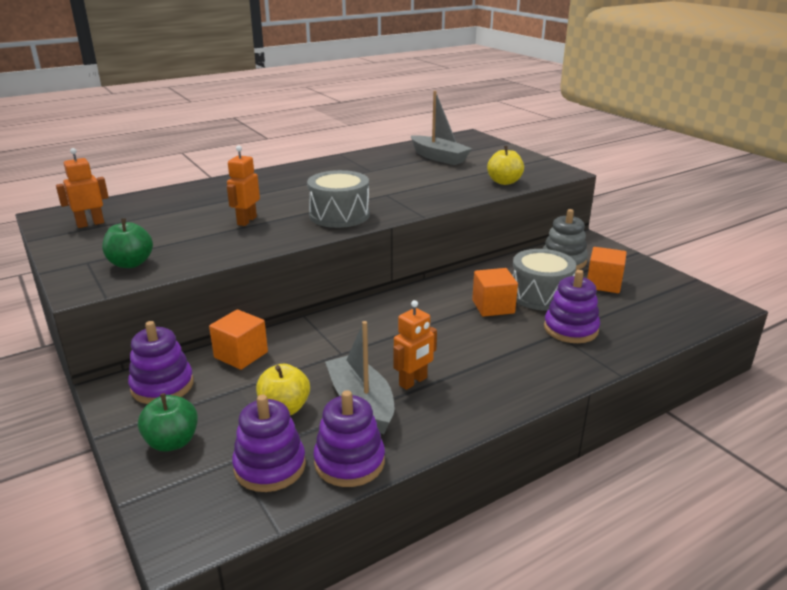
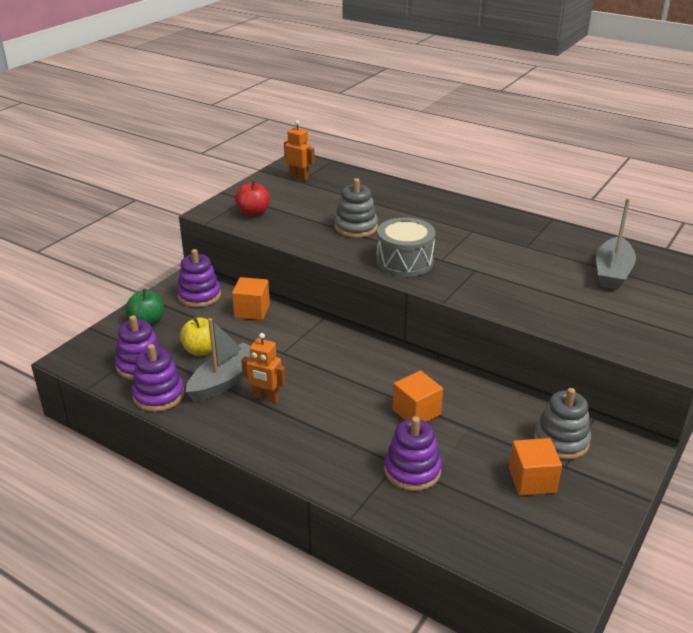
camera: 65 degrees right, 5 degrees up
(131, 263) = (253, 213): green apple -> red apple
(246, 221) = (356, 227): orange robot -> grey stacking toy
(504, 182) = (586, 327): yellow apple -> none
(540, 295) = (465, 438): grey drum -> none

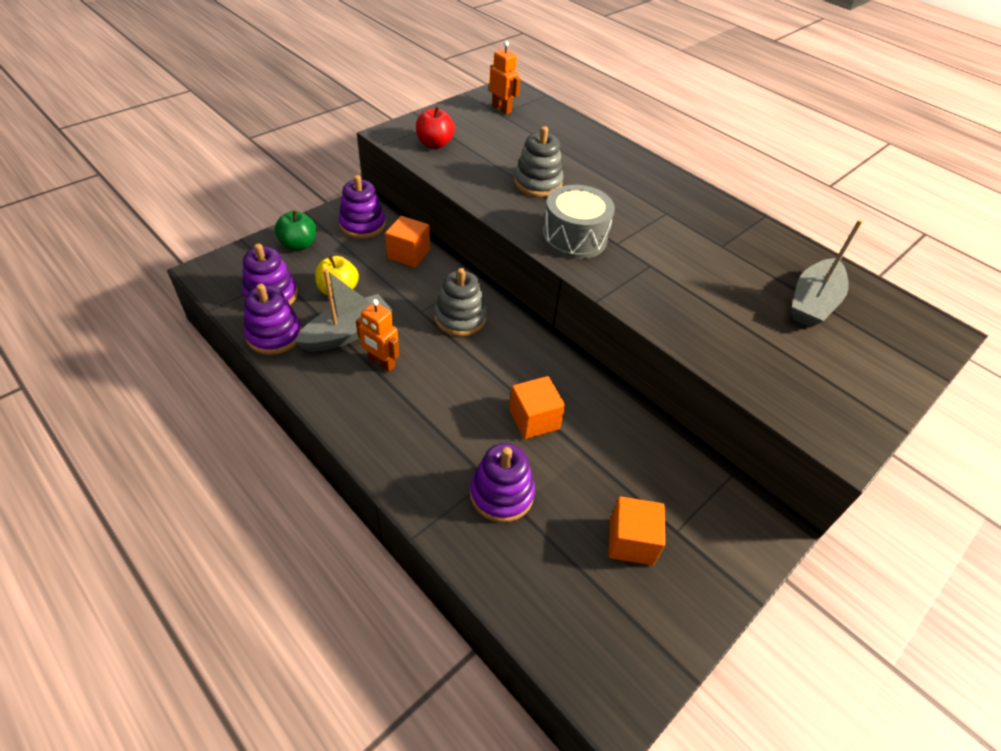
camera: 10 degrees right, 15 degrees up
(561, 441) = (683, 496): grey stacking toy -> grey stacking toy (460, 318)

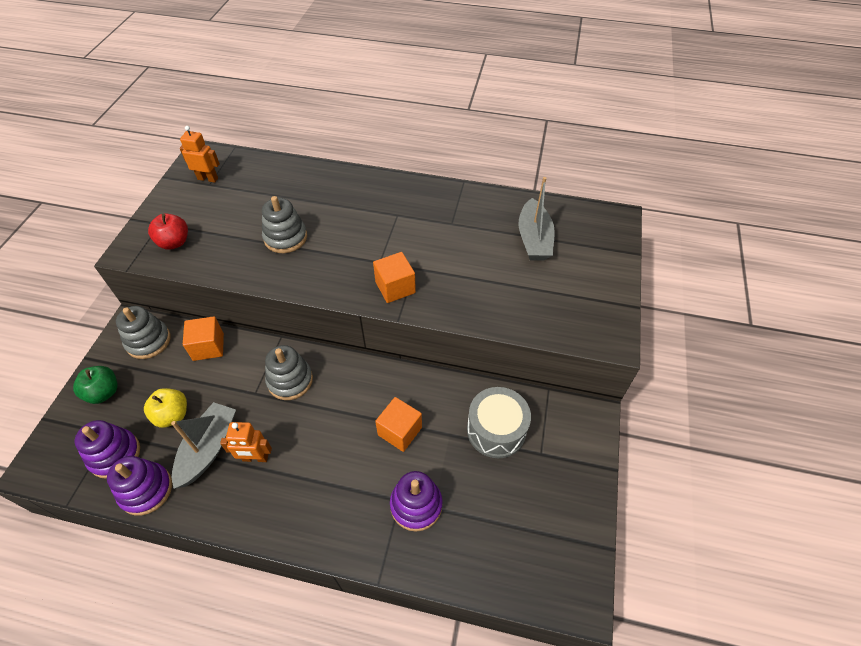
camera: 30 degrees left, 5 degrees up
(362, 225) = (148, 341): purple stacking toy -> grey stacking toy
(574, 238) = (346, 274): grey drum -> grey drum (496, 430)
(631, 541) = (519, 480): orange cube -> orange cube (395, 287)

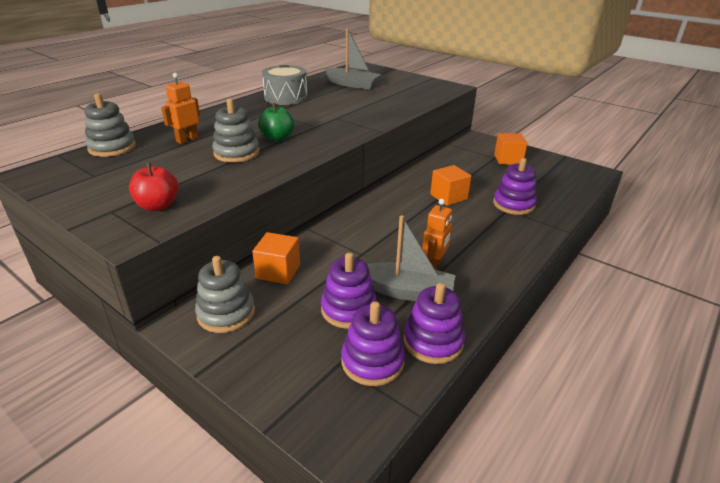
camera: 65 degrees left, 20 degrees down
(104, 392) = (272, 361): green apple -> green apple (277, 138)
(172, 415) = (348, 309): yellow apple -> purple stacking toy
(208, 178) = (84, 175): orange robot -> orange robot (187, 140)
(208, 448) = (407, 291): grey boat -> grey boat turned 150 degrees clockwise
(290, 380) = (362, 233): grey stacking toy -> grey stacking toy (112, 148)
(395, 287) = (348, 126): orange cube -> orange cube (508, 159)
(496, 430) = (469, 165): grey drum -> grey drum (286, 97)

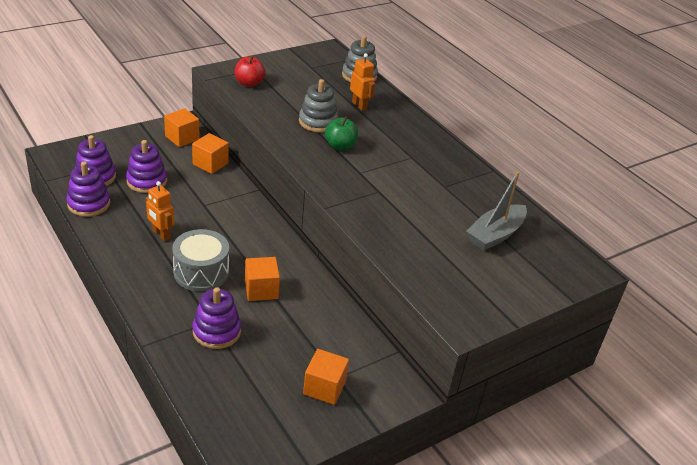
camera: 105 degrees right, 5 degrees up
(226, 313) = (182, 138): grey stacking toy -> orange cube
(286, 97) = (457, 174): grey drum -> grey drum (201, 272)
(407, 291) = (143, 211): grey boat -> none

